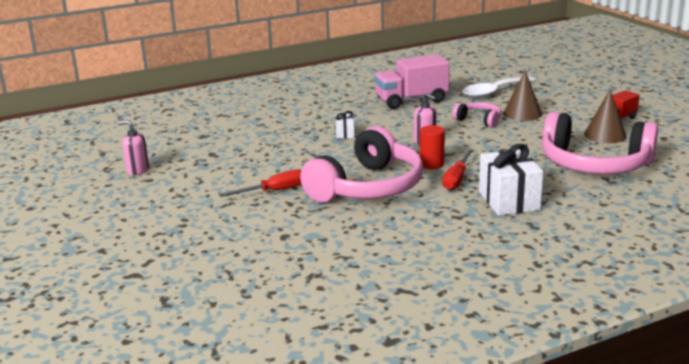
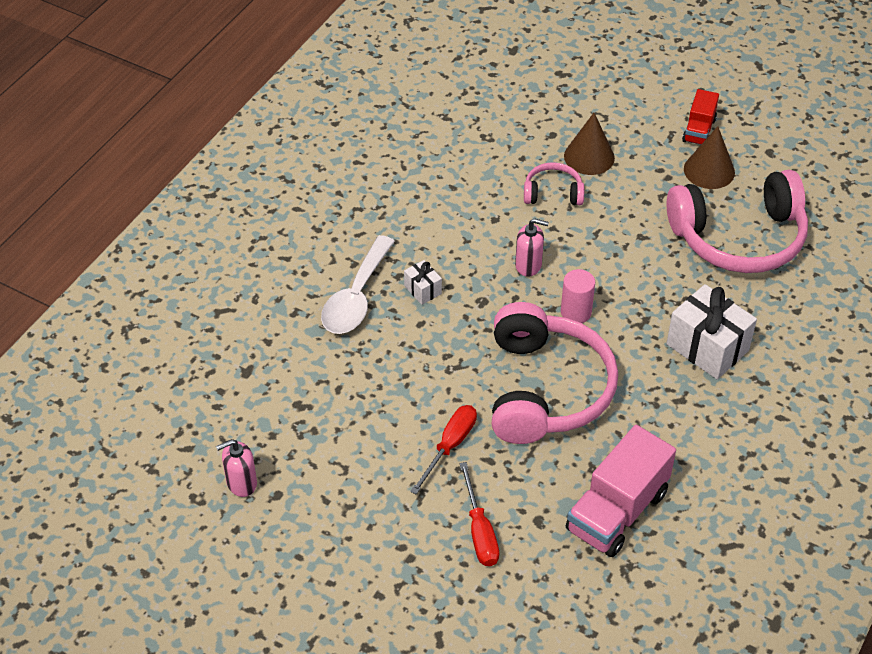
camera: 35 degrees left, 25 degrees up
(411, 100) = (436, 177): pink truck -> pink truck (617, 511)
(431, 164) = (576, 312): red cylinder -> pink cylinder
(457, 179) = (625, 330): red screwdriver -> red screwdriver (479, 531)
(494, 92) = (519, 117): white spoon -> white spoon (356, 297)

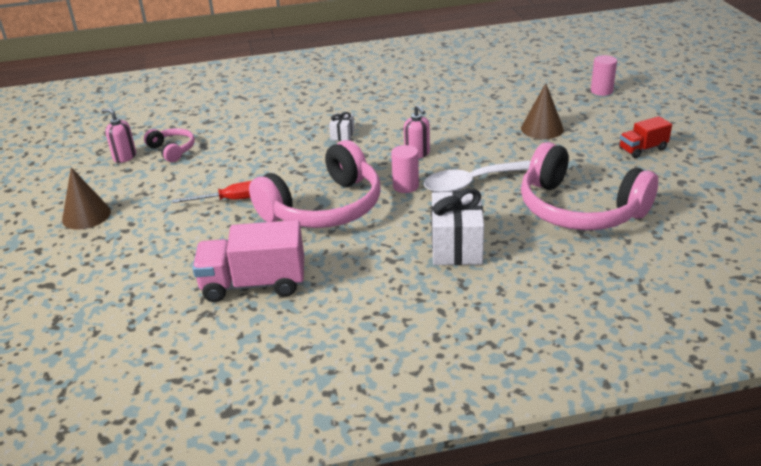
camera: 50 degrees right, 15 degrees down
(356, 297) = (306, 121): white spoon -> white spoon (471, 183)
(479, 531) = (174, 242): red screwdriver -> none
(553, 193) = (490, 133): pink headphones -> pink headphones (172, 150)
(573, 69) = (601, 91): none -> pink cylinder
(709, 170) = (616, 169): brown cone -> brown cone (86, 215)

